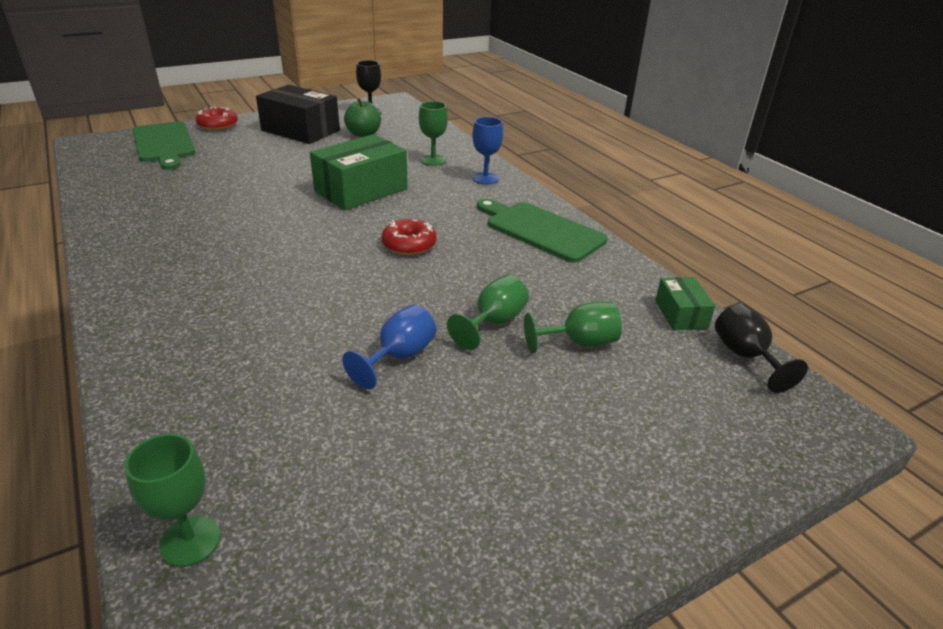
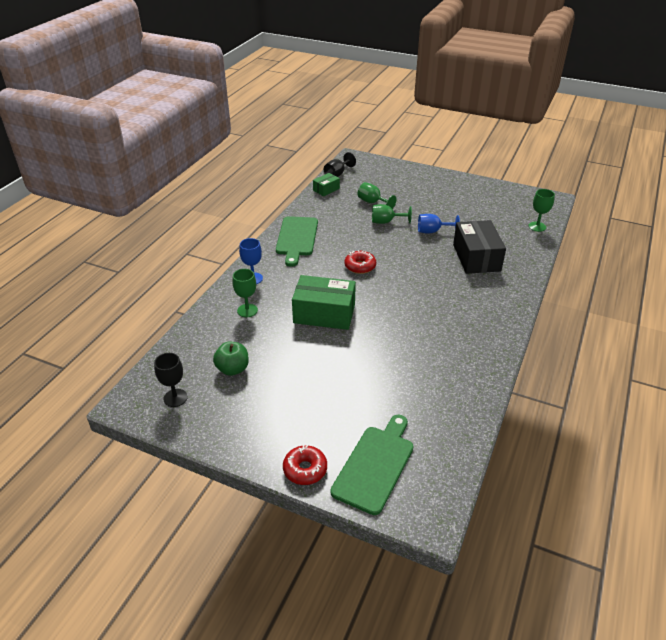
camera: 125 degrees left, 5 degrees up
(300, 130) = (261, 408): black box -> black box (476, 257)

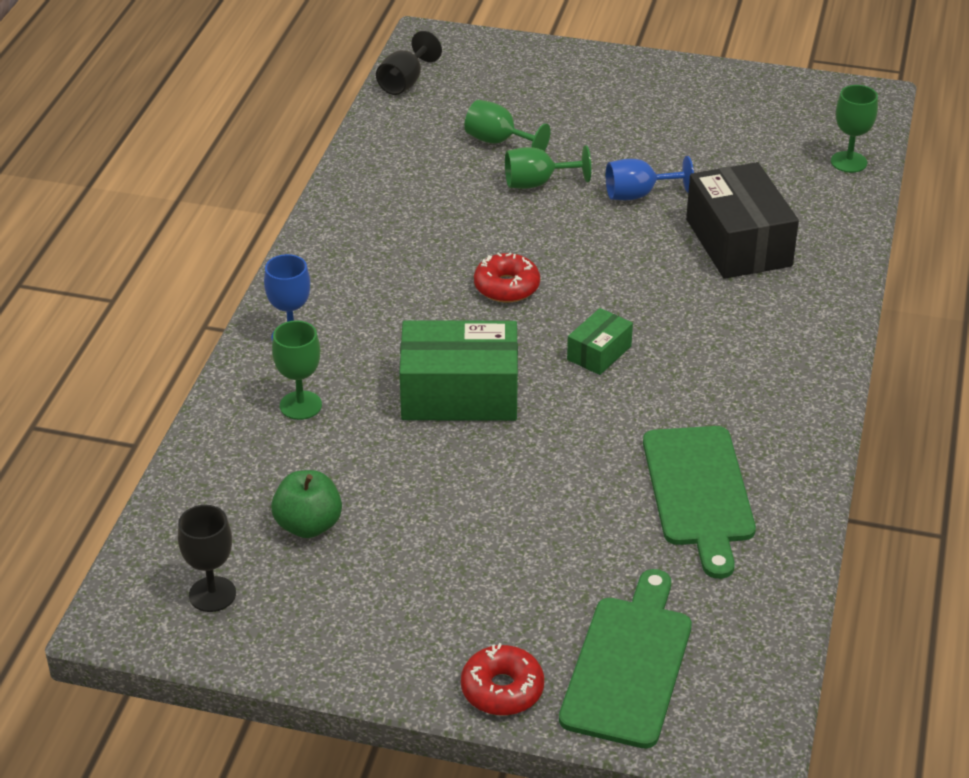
camera: 10 degrees left, 0 degrees up
(297, 238) = (358, 239): green cutting board -> green cutting board (699, 492)
(326, 189) = (390, 121): green box -> green box (599, 353)

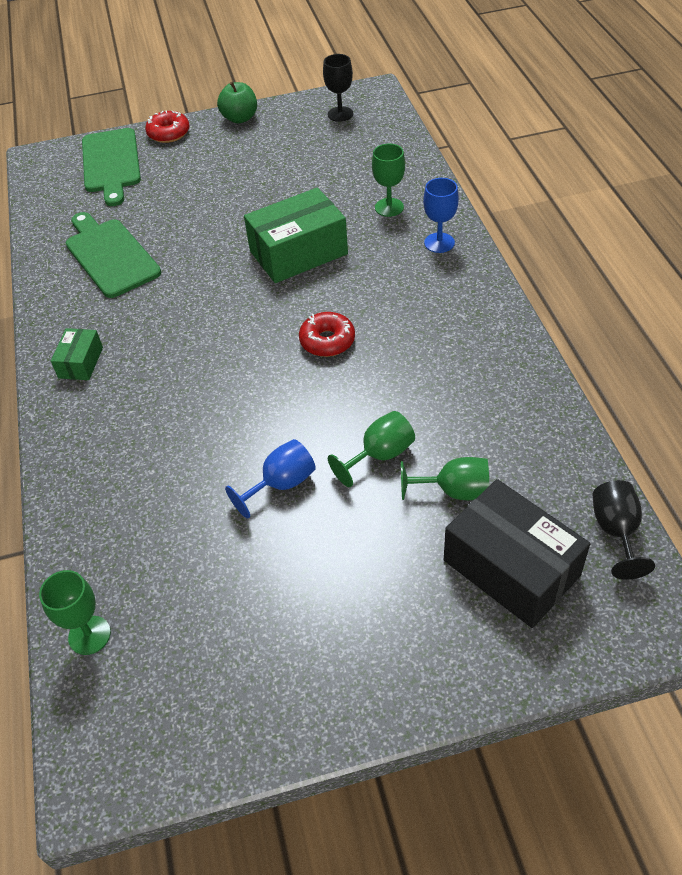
camera: 155 degrees right, 10 degrees up
(308, 525) = (322, 156): green apple -> green apple (240, 118)
(599, 353) = (224, 318): green box -> green box (81, 362)
(738, 242) = (164, 468): black box -> black box (511, 568)

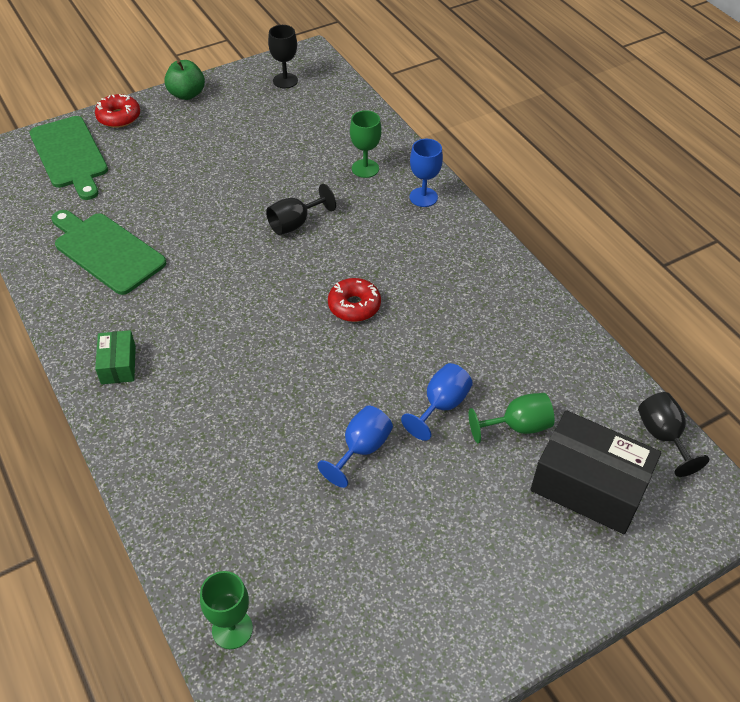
camera: 20 degrees left, 0 degrees up
(298, 252) = (295, 223): green box -> black goblet
(380, 455) = (441, 406): green goblet -> blue goblet

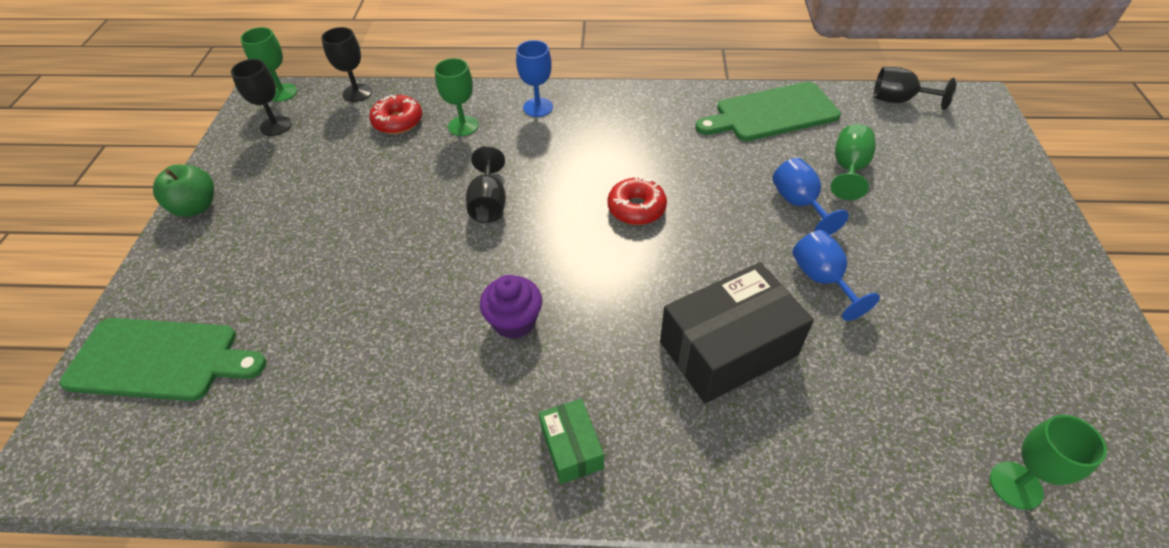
camera: 55 degrees left, 0 degrees up
(106, 251) = (372, 386): green cutting board -> green cutting board (771, 113)
(118, 365) = (572, 448): green box -> green box turned 45 degrees clockwise
(119, 117) = (154, 282): red donut -> red donut (398, 121)
(198, 290) = (514, 321): none -> purple cupcake
(320, 62) = (282, 93): none -> green goblet
(353, 96) = (357, 93): none -> black goblet
(589, 485) = (931, 158): black box -> black box (728, 348)

